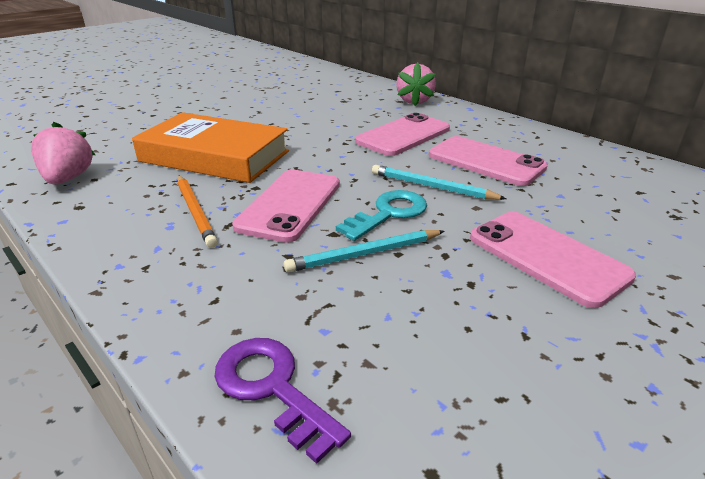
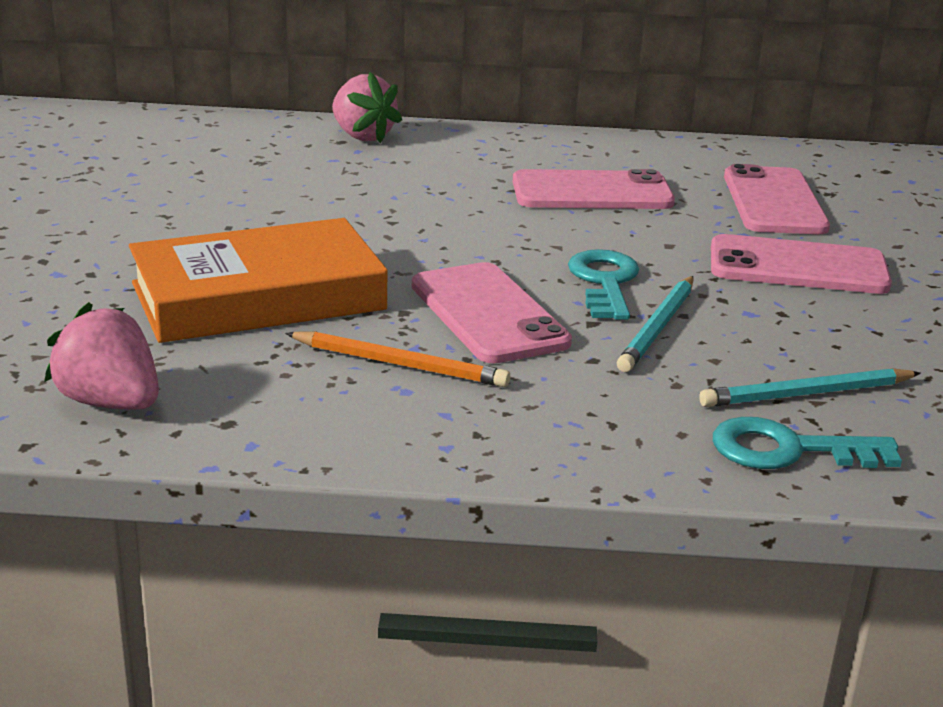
camera: 45 degrees left, 5 degrees down
(272, 387) = (788, 450): purple key -> turquoise key
(403, 135) = (444, 189): pink phone -> pink phone (773, 202)
(432, 187) = (592, 239): turquoise pencil -> turquoise pencil (807, 394)

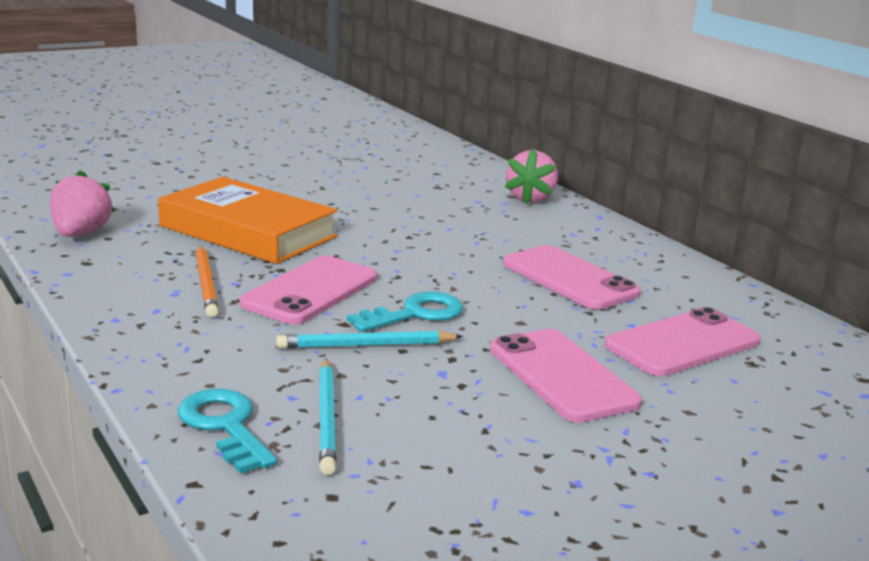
camera: 55 degrees right, 5 degrees down
(807, 394) = (327, 418): turquoise pencil -> turquoise pencil turned 135 degrees counterclockwise

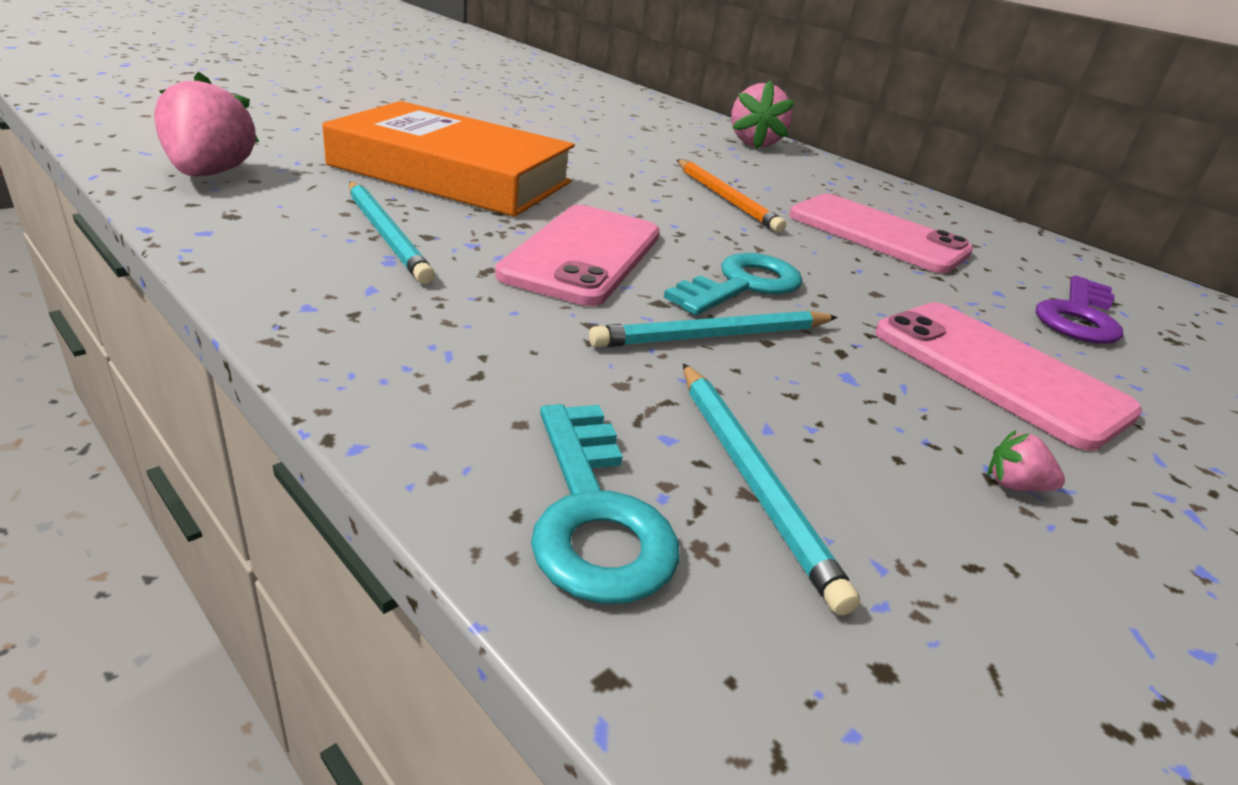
camera: 15 degrees left, 10 degrees up
(180, 276) = (386, 234): none -> turquoise pencil
(206, 284) = (430, 246): orange pencil -> orange pencil (725, 198)
(225, 426) = (594, 514): turquoise key -> turquoise key turned 150 degrees counterclockwise
(496, 434) = (1014, 485): none -> pink strawberry
(682, 343) = (1078, 316): pink phone -> purple key

